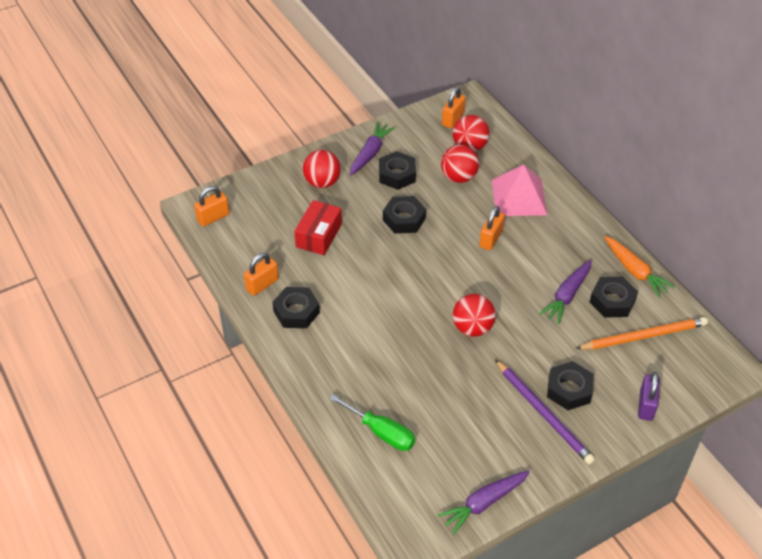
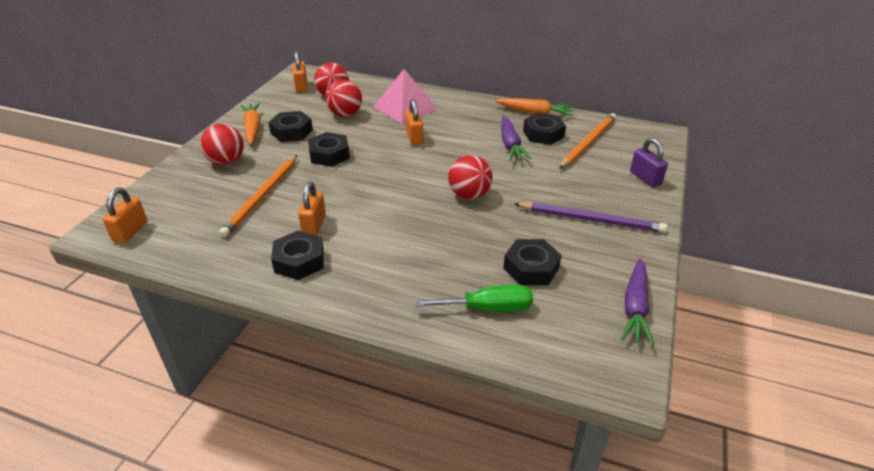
camera: 40 degrees left, 10 degrees down
(262, 284) = (240, 257): orange padlock -> orange padlock (314, 225)
(319, 235) = (262, 197): red box -> orange pencil
(370, 153) = (252, 128): purple carrot -> orange carrot
(569, 390) = (587, 196): black nut -> black nut (531, 268)

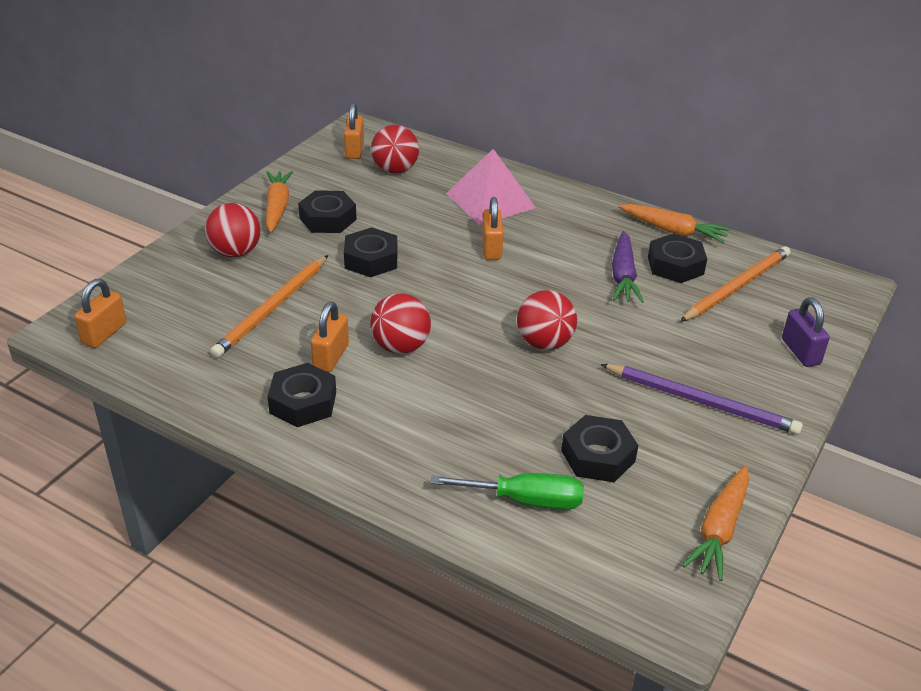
camera: 10 degrees right, 0 degrees up
(345, 114) = (405, 201): red ball -> red ball (400, 347)
(635, 307) = (719, 529): purple carrot -> orange carrot

